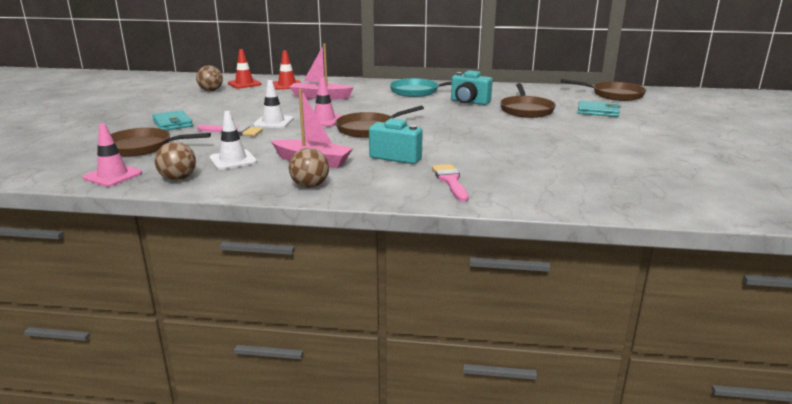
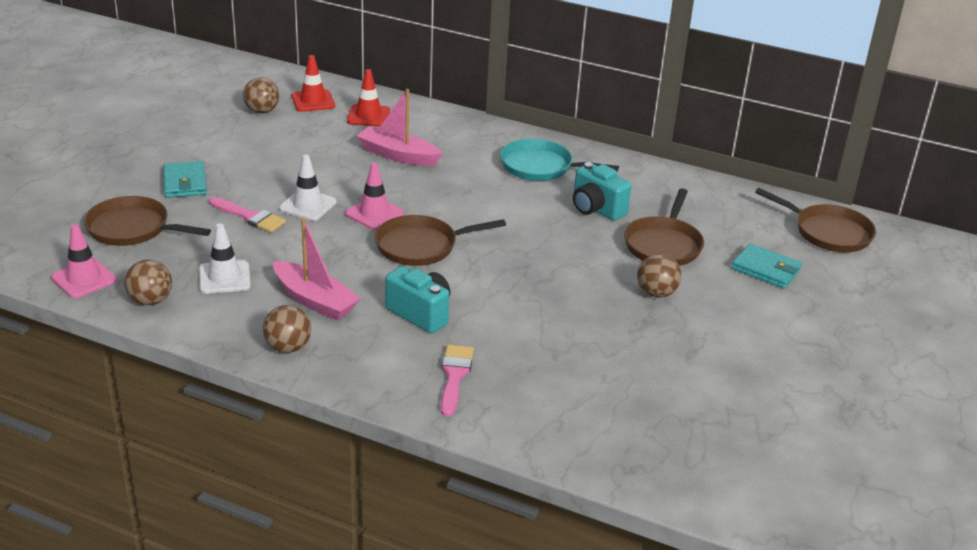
camera: 15 degrees right, 10 degrees up
(544, 128) = (656, 293): none -> brown ball

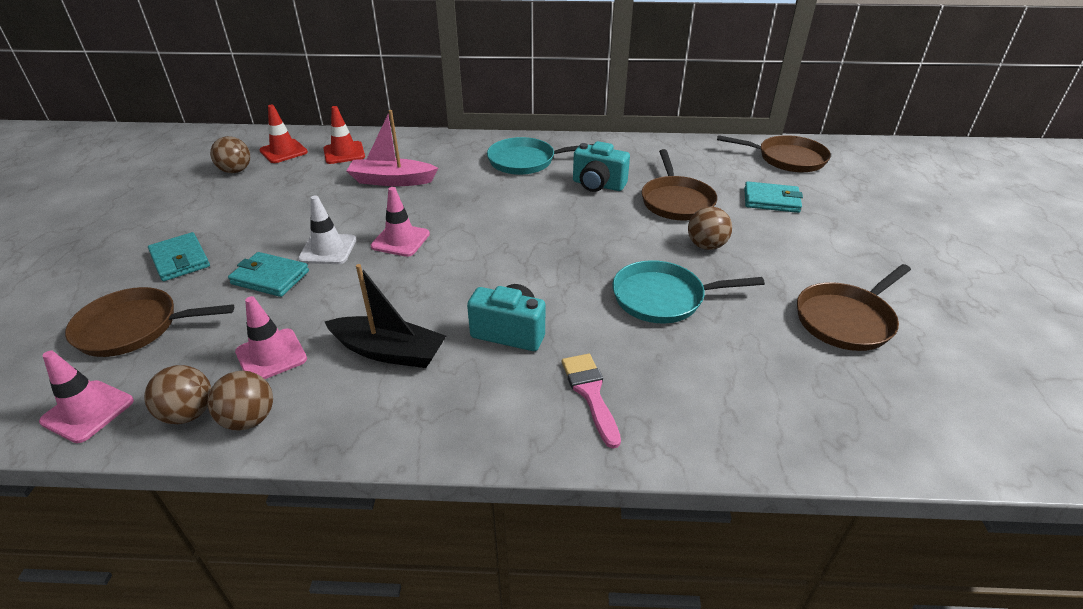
camera: 20 degrees left, 5 degrees up
(224, 277) = (271, 355): white traffic cone -> pink traffic cone
(250, 217) = (270, 277): pink brush -> turquoise wallet
(288, 347) = (388, 421): brown ball -> brown ball (249, 419)
(315, 300) = (389, 351): pink boat -> black boat
(421, 246) = (466, 260): brown pan -> brown pan (846, 320)
(575, 325) = (663, 298): none -> turquoise pan

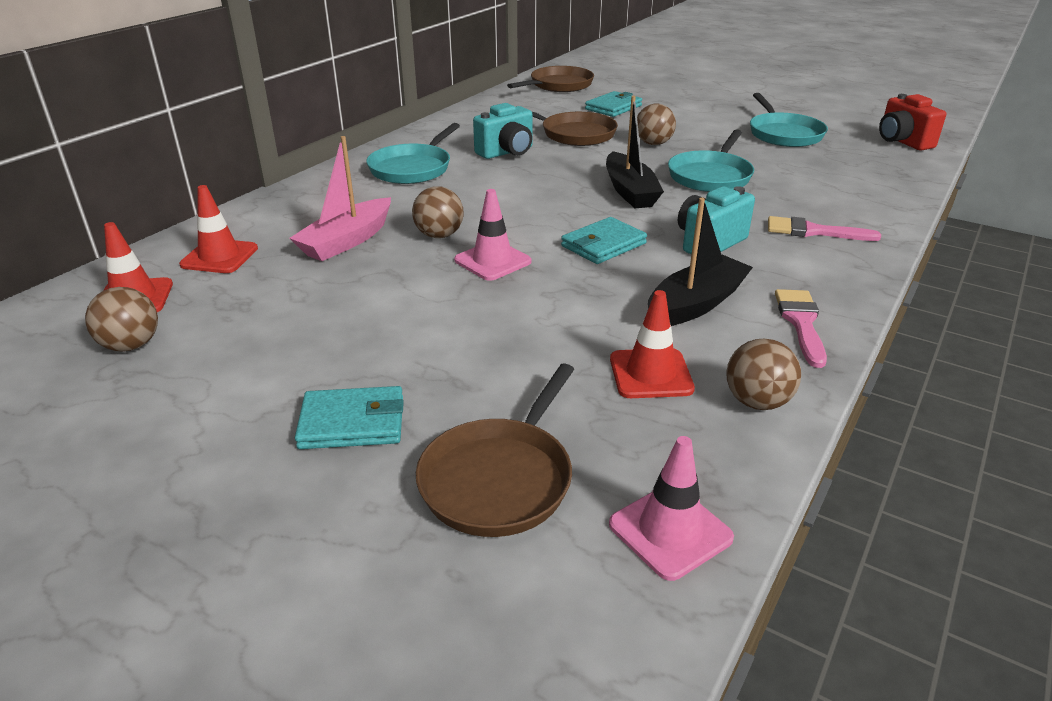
camera: 60 degrees left, 5 degrees down
(189, 413) = (723, 444): brown ball -> brown ball (439, 235)
(270, 277) = (482, 354): turquoise wallet -> turquoise wallet (603, 245)
(271, 355) = (650, 374): pink traffic cone -> red traffic cone
(328, 249) = (460, 306): white traffic cone -> none
(389, 420) = (801, 323): none -> pink brush
(579, 263) = (630, 191): none -> black boat
(846, 320) = (783, 134): brown pan -> turquoise pan
(960, 425) = (902, 142): none -> red camera

